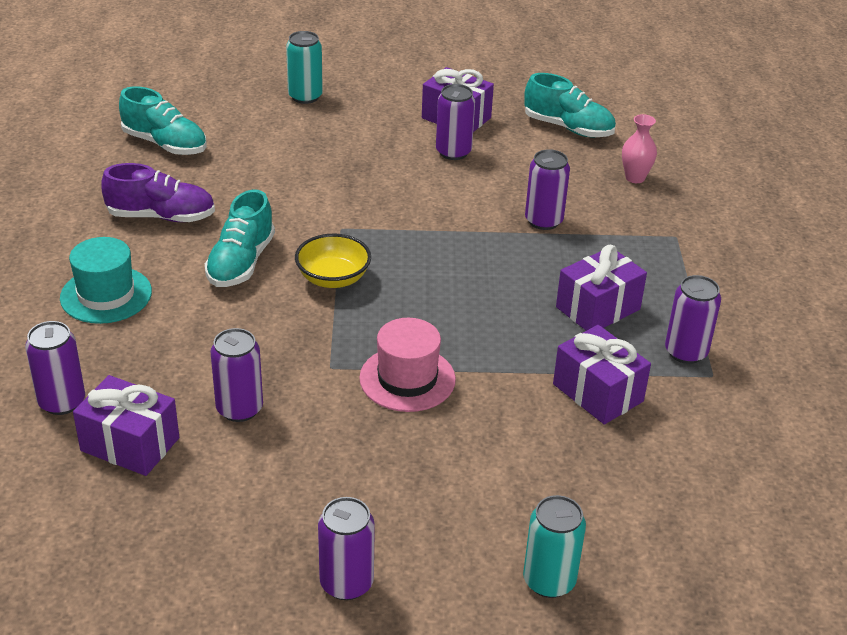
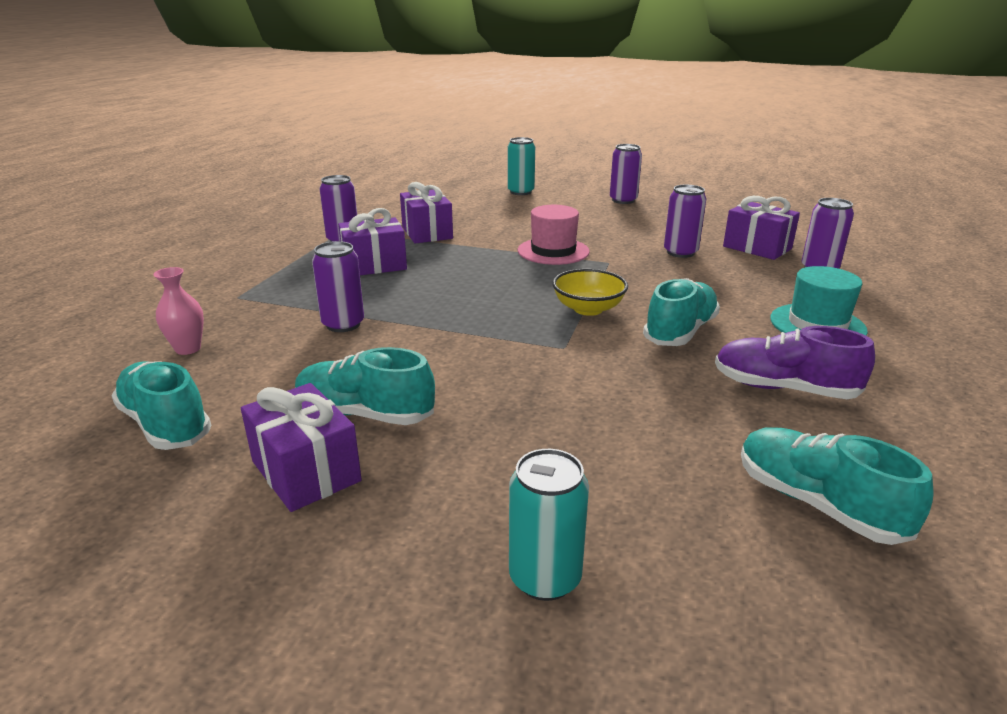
camera: 160 degrees left, 10 degrees down
(453, 152) = (364, 414): purple can -> turquoise shoe

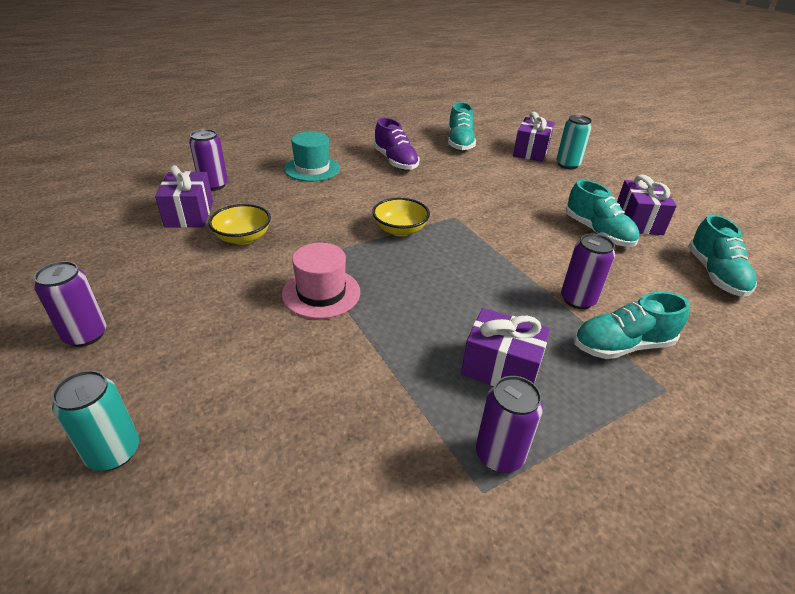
camera: 140 degrees left, 10 degrees up
(188, 349) = (711, 334): pink vase -> none
(427, 233) = (385, 405): purple gift -> purple gift (530, 151)
(680, 252) = (243, 238): purple can -> yellow bowl
(680, 331) = (381, 196): turquoise shoe -> turquoise shoe (622, 345)

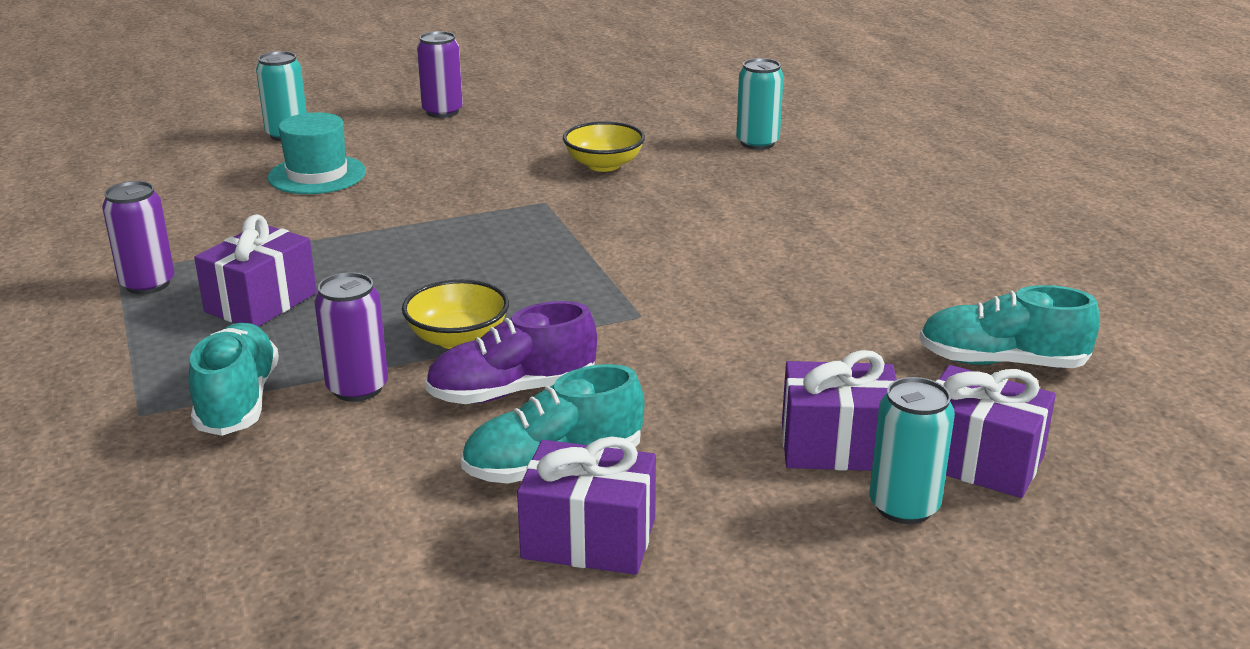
camera: 100 degrees right, 10 degrees down
(189, 214) = (671, 135): purple gift -> purple gift (837, 446)
(214, 185) = (757, 143): purple can -> turquoise can
(312, 168) = (825, 205): turquoise hat -> turquoise hat (317, 175)
(321, 293) = (462, 208): pink hat -> none
(395, 161) = (873, 278): purple shoe -> purple shoe (512, 391)
(400, 230) = (604, 265): yellow bowl -> yellow bowl (458, 339)
(715, 275) = (350, 579): turquoise shoe -> none

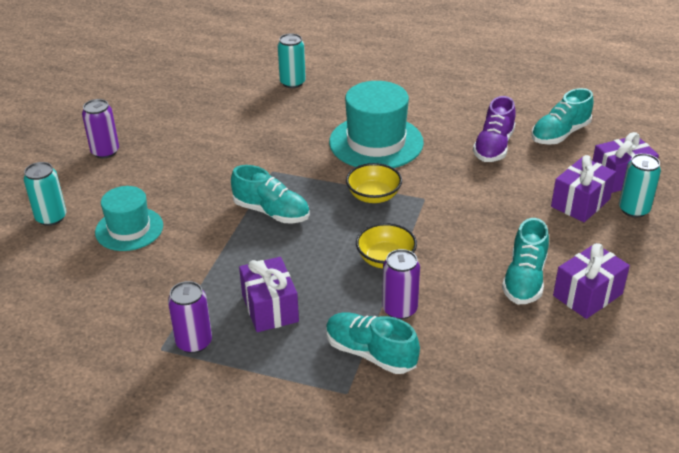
camera: 50 degrees left, 10 degrees up
(458, 233) = (271, 212): none -> turquoise shoe
(512, 391) = (452, 264): purple shoe -> purple shoe (493, 147)
(604, 165) = (254, 135): yellow bowl -> yellow bowl (373, 196)
(718, 237) = (376, 142): none -> turquoise hat

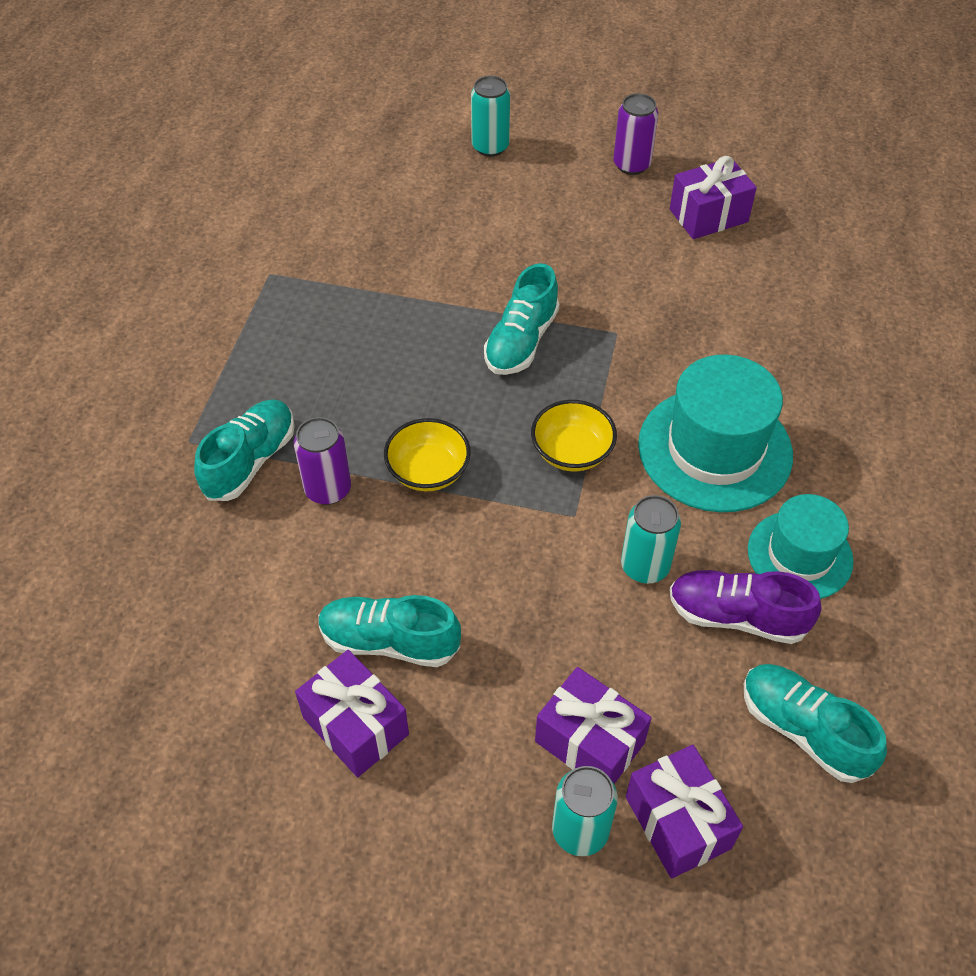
camera: 85 degrees right, 15 degrees up
(129, 229) = (474, 214): turquoise hat -> turquoise hat (799, 555)
(194, 342) = (278, 299): purple can -> none
(270, 308) = (332, 358): purple gift -> purple gift (708, 215)
(292, 82) = (865, 333): turquoise can -> turquoise can (645, 566)

